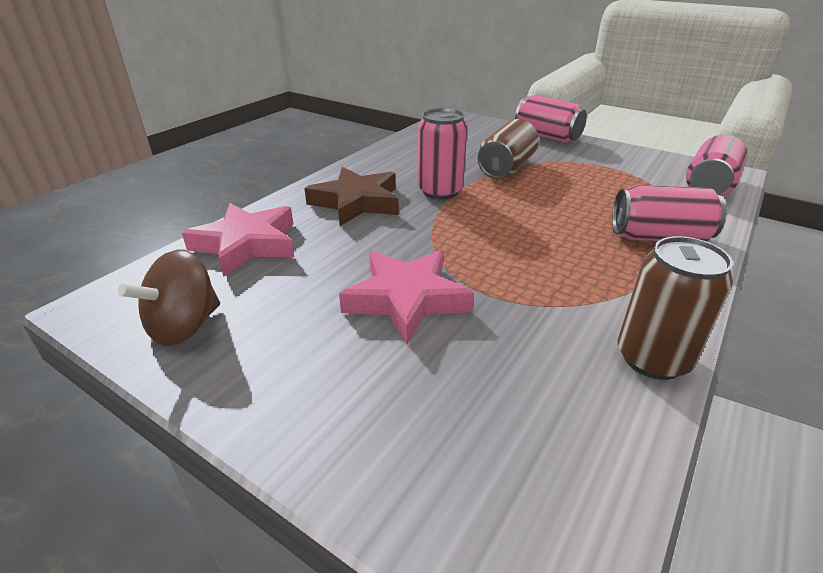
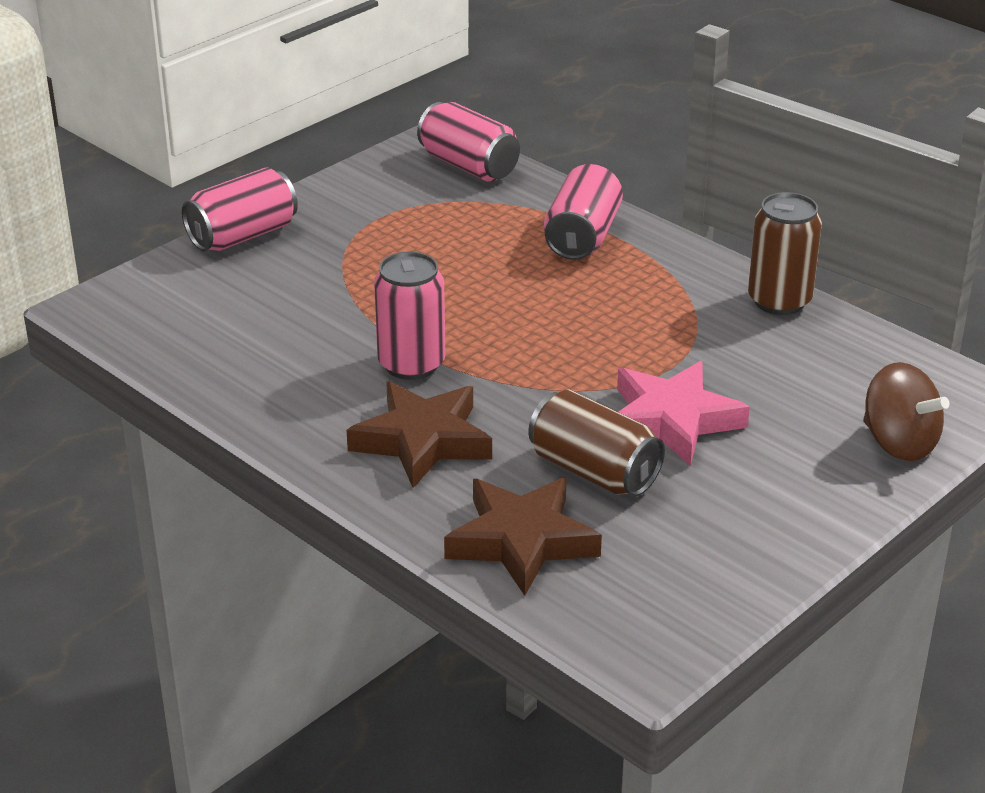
camera: 80 degrees left, 0 degrees up
(184, 327) = (700, 577): brown spinning top -> brown spinning top (899, 443)
(246, 244) = (521, 541): pink star -> brown star
(506, 168) = (353, 296): brown can -> brown can (594, 471)

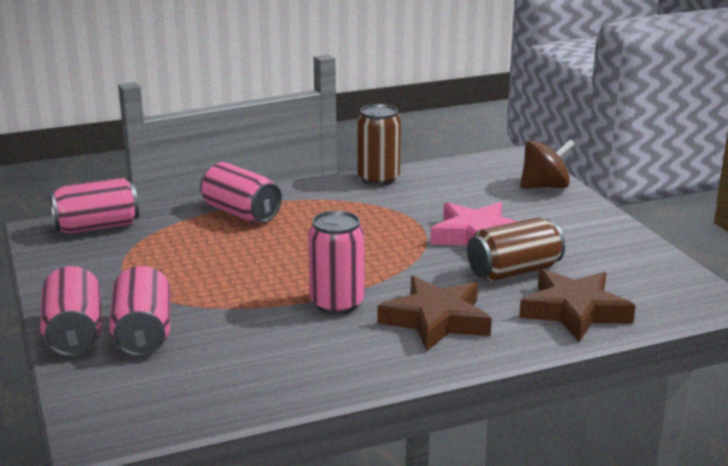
camera: 65 degrees left, 10 degrees down
(267, 271) = (143, 334): none -> pink can

